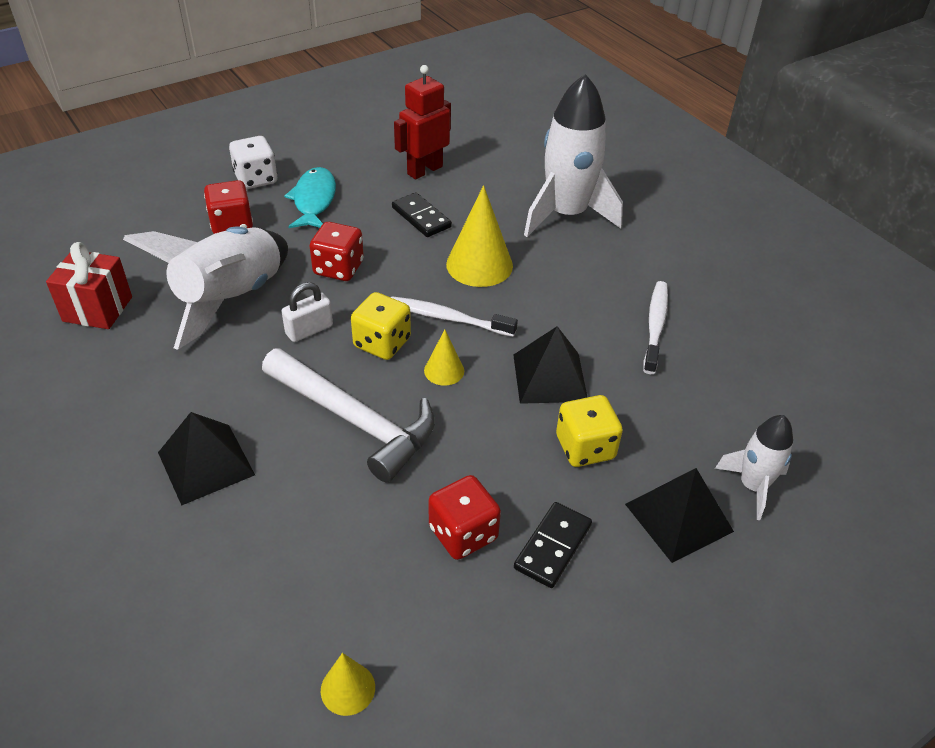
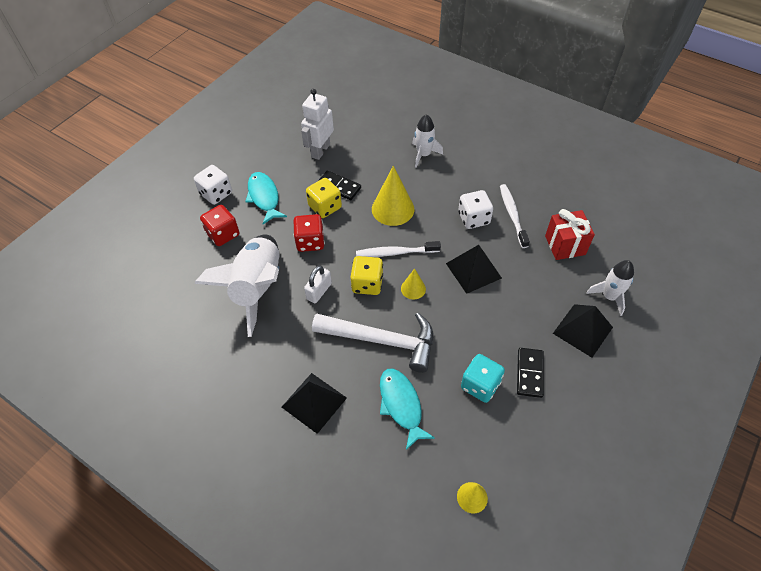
camera: 20 degrees left, 10 degrees up
(98, 309) = (177, 327): red gift -> red gift (565, 245)
(326, 515) = (401, 405): none -> turquoise fish
(424, 170) = (320, 150): red robot -> white robot
(463, 533) = (480, 385): red dice -> turquoise dice
(566, 214) = (423, 154): white rocket -> white rocket, size x0.53
(585, 447) = (515, 307): yellow dice -> yellow dice (325, 207)
(591, 312) = (473, 218): none -> white dice

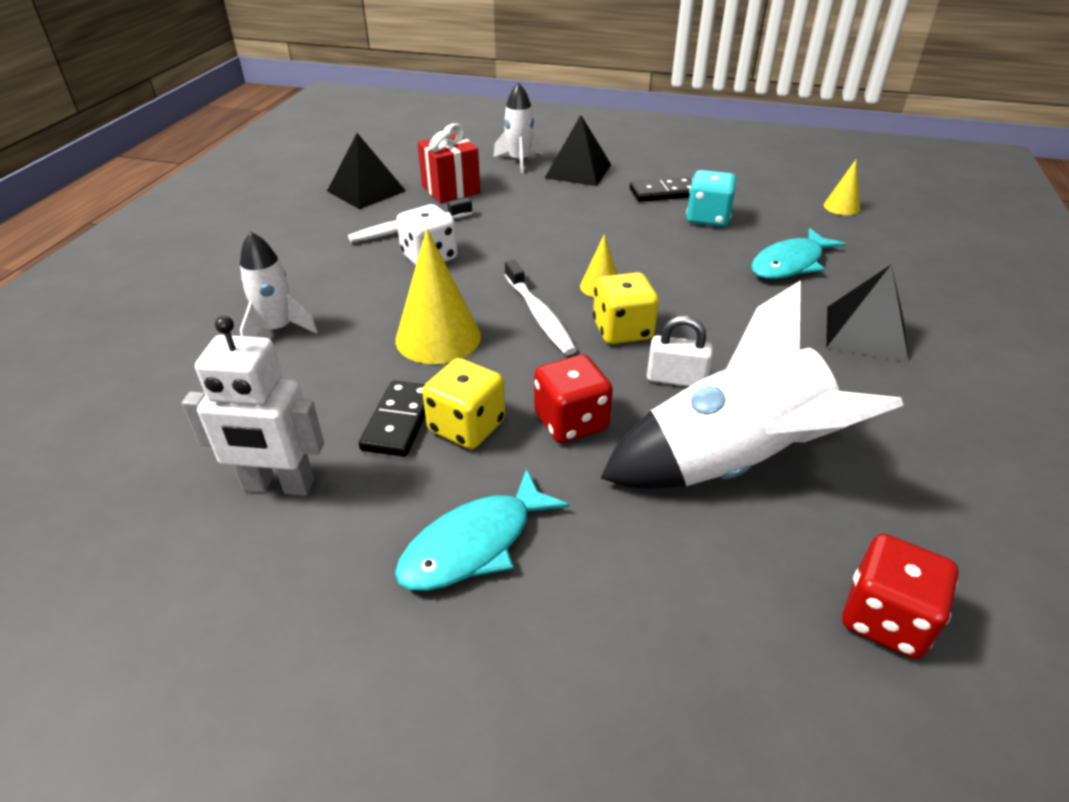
camera: 110 degrees left, 15 degrees down
(216, 194) = (500, 668): white dice -> none
(223, 234) = (632, 586): red dice -> red dice (885, 618)
(382, 341) = (712, 295): white hammer -> none
(473, 270) = (533, 244): black pyramid -> black pyramid (366, 191)

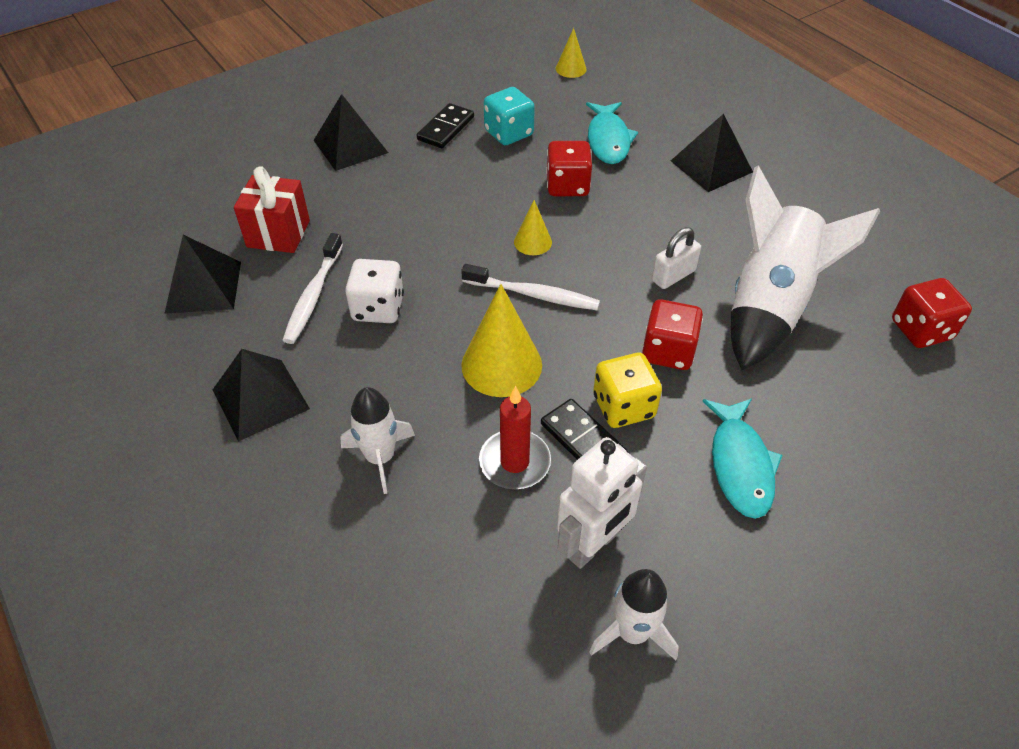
camera: 50 degrees left, 10 degrees up
(286, 257) = (260, 399): none -> black pyramid
(335, 395) = (514, 462): none -> red candle
(519, 161) = (284, 166): white rocket -> white rocket (632, 632)
(622, 330) = (596, 265): yellow dice -> none
(695, 271) = (567, 186): none -> red dice

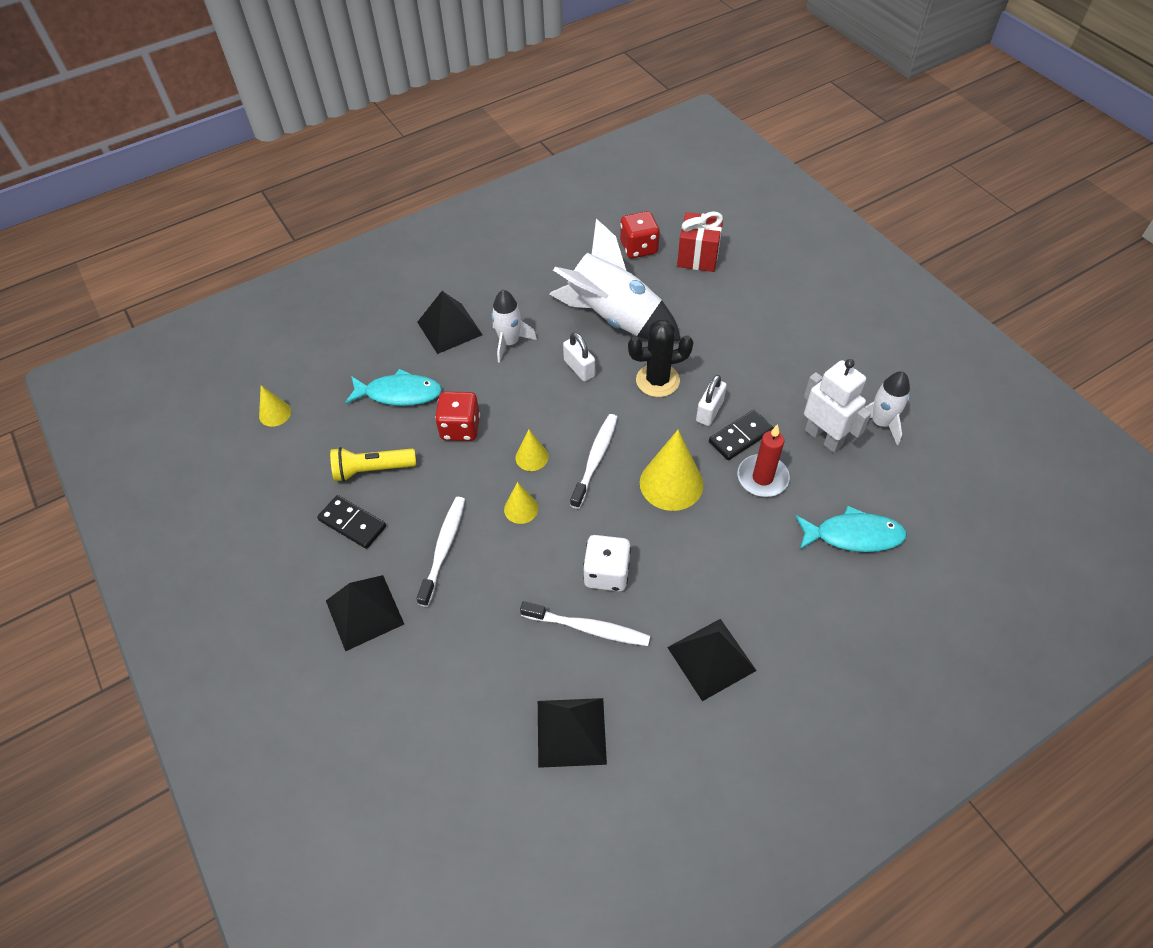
camera: 85 degrees left, 5 degrees up
(278, 234) = (498, 669): red gift -> red gift (698, 257)
(380, 457) = (765, 564): white rocket -> white rocket (509, 342)
(415, 187) = (443, 548): none -> white toothbrush
(463, 238) = (521, 508): none -> yellow cone
(509, 133) = (372, 469): turquoise dice -> yellow flashlight
(623, 406) = (709, 411): yellow dice -> white padlock
(668, 351) = (657, 380): red dice -> black cactus
(740, 465) = (755, 355): turquoise fish -> turquoise fish (853, 535)

